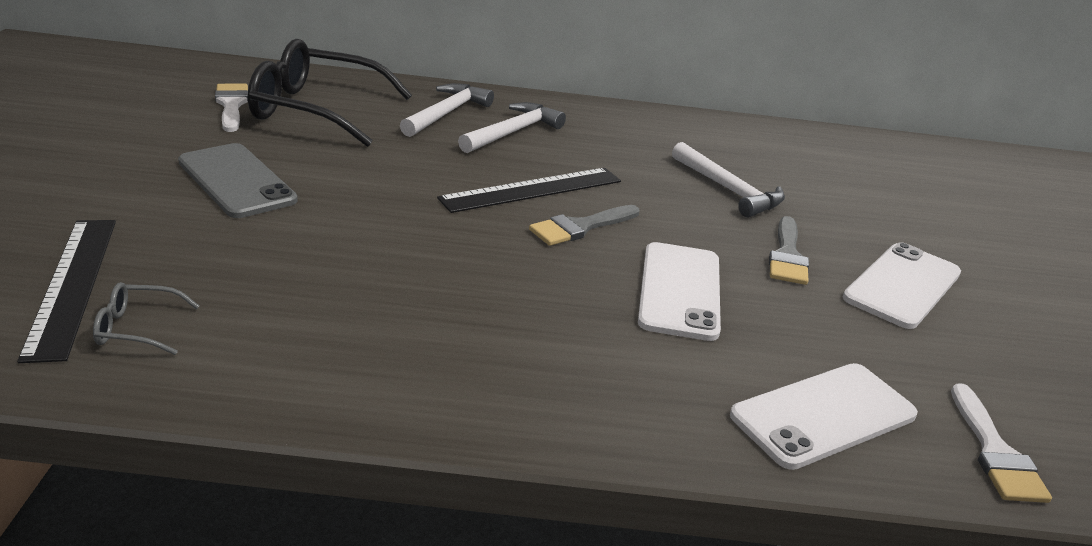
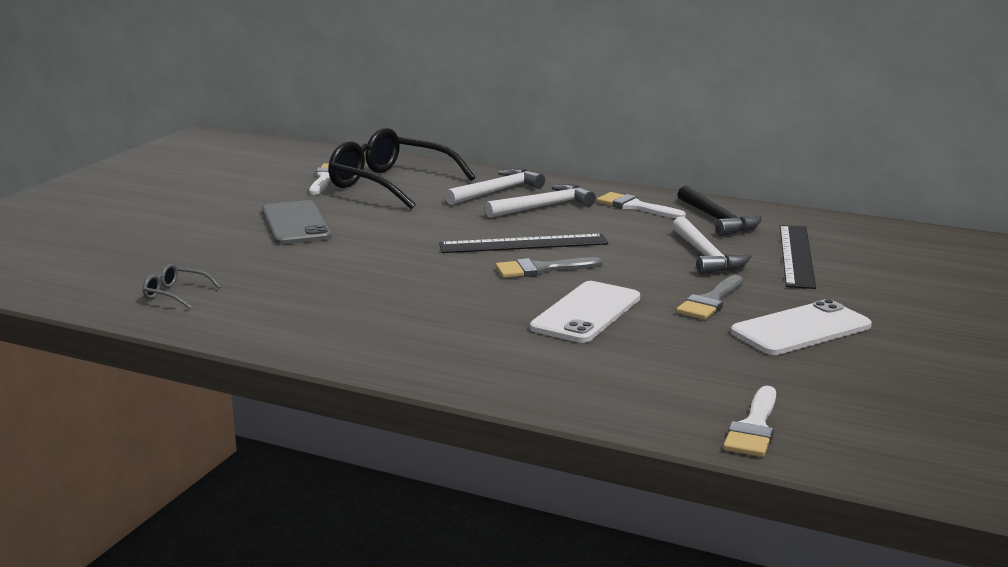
camera: 25 degrees right, 10 degrees down
(73, 284) = (150, 270): black ruler -> black ruler (796, 256)
(605, 126) = (635, 207): none -> white brush
(697, 138) = (717, 219): none -> black hammer
(823, 415) = (627, 391): white phone -> none

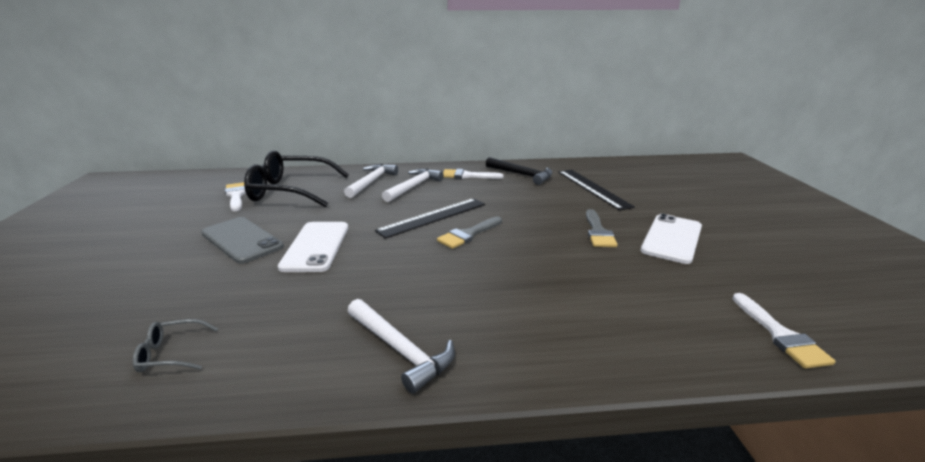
camera: 30 degrees left, 5 degrees up
(586, 313) = (541, 263): white phone -> white phone (316, 246)
(706, 256) = (549, 200): white hammer -> white hammer (400, 349)

